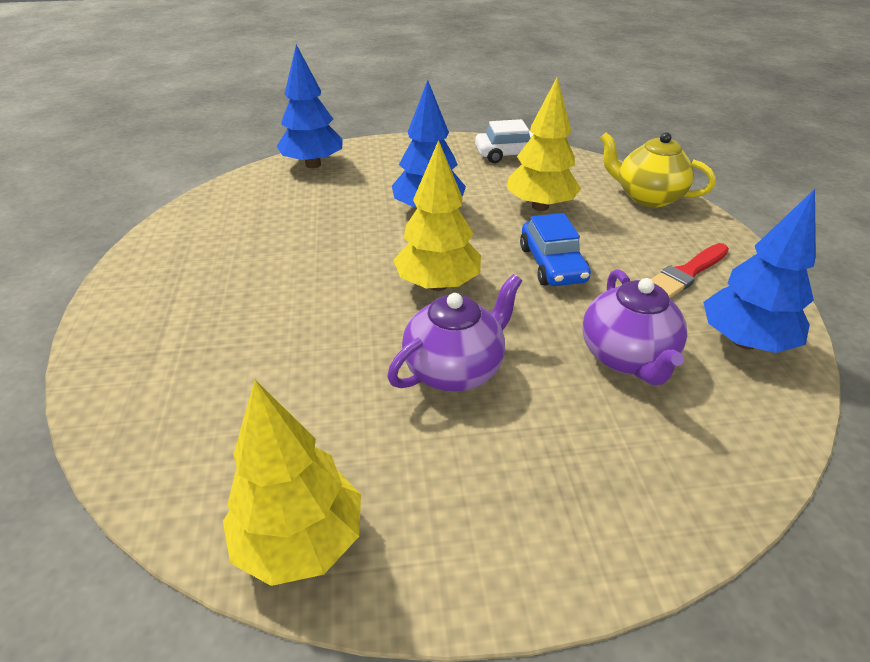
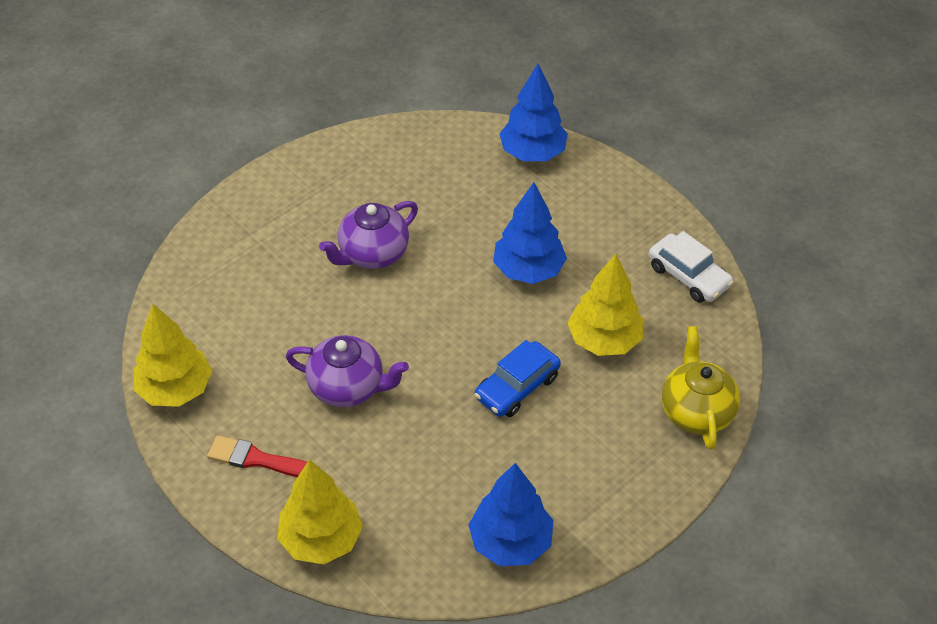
camera: 55 degrees right, 10 degrees up
(437, 284) = (430, 331): yellow tree -> yellow tree (321, 539)
(627, 357) = (434, 476): purple teapot -> purple teapot (372, 254)
(687, 273) = (581, 480): red brush -> red brush (259, 460)

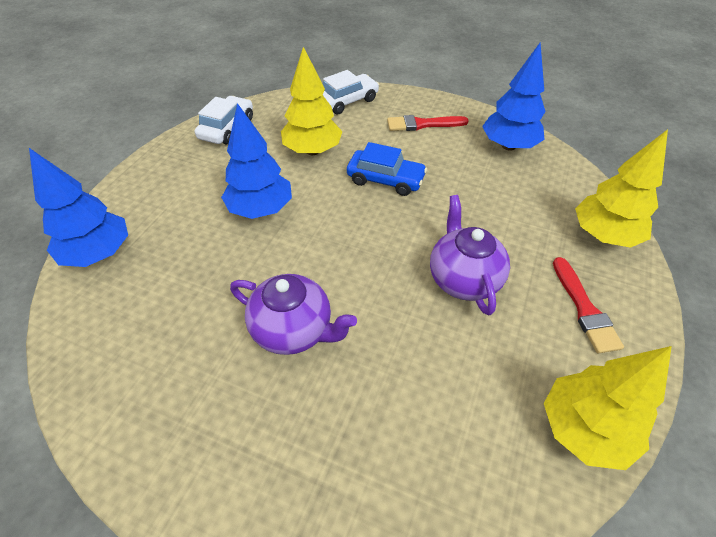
camera: 115 degrees left, 0 degrees up
(602, 471) = (423, 124): none -> red brush
(696, 411) = (347, 101): yellow teapot -> white car

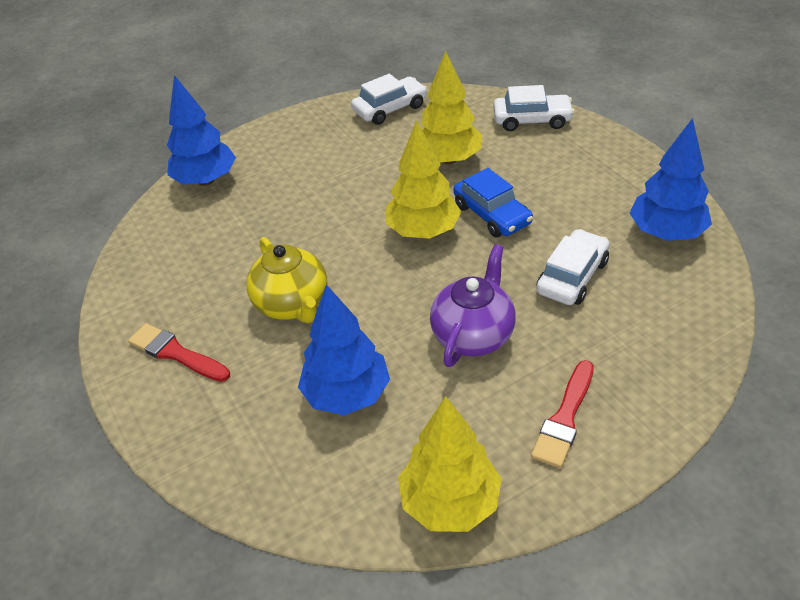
camera: 40 degrees right, 5 degrees down
(261, 209) = (354, 196): blue tree -> blue tree (347, 394)
(293, 330) = (292, 304): purple teapot -> yellow teapot
(423, 124) = (590, 173): red brush -> red brush (176, 353)
(484, 201) = (572, 276): none -> white car
(603, 235) = (670, 367): yellow tree -> yellow tree (423, 231)

